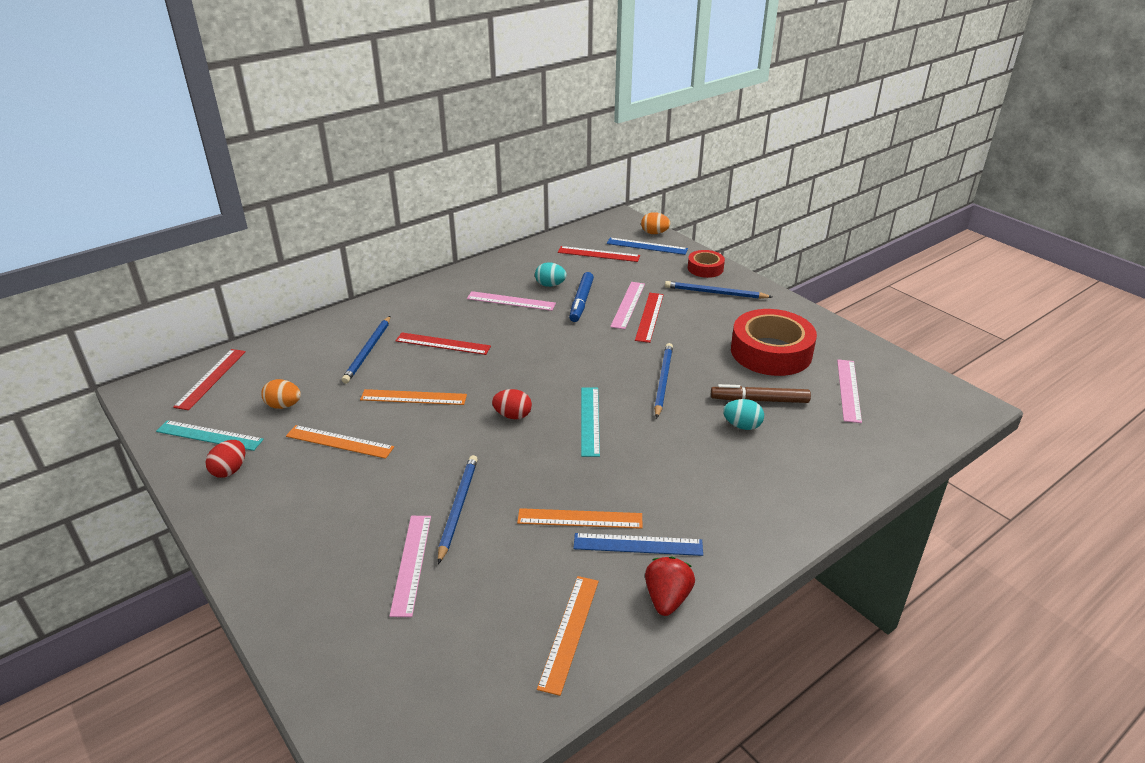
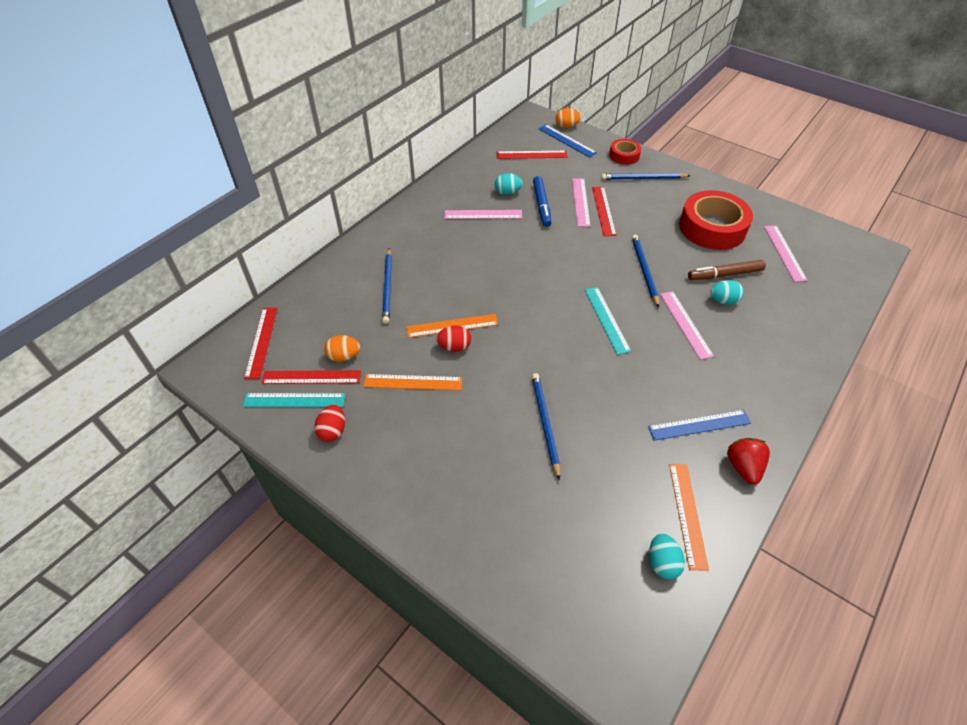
camera: 15 degrees left, 15 degrees up
(411, 563) = (536, 484): pink ruler -> pink ruler (685, 324)
(443, 344) = (448, 268): red ruler -> red ruler (311, 377)
(509, 675) = (662, 563): none -> turquoise egg
(512, 415) = (543, 327): red egg -> red egg (454, 347)
(580, 519) = (644, 412): orange ruler -> none
(647, 246) = (567, 140): blue ruler -> blue ruler turned 45 degrees clockwise

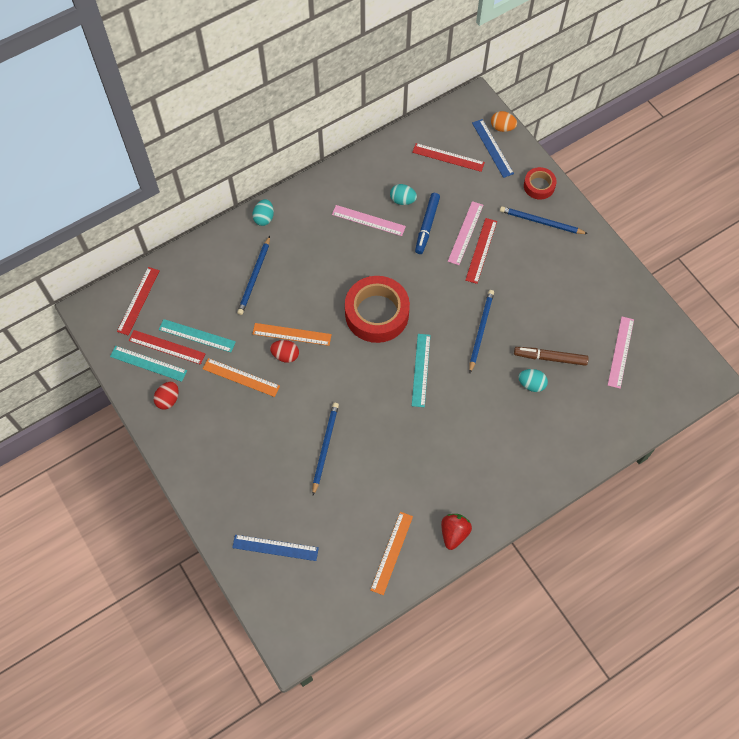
camera: 20 degrees right, 15 degrees up
(344, 356) = (197, 336): orange egg -> turquoise ruler
(662, 563) = (354, 579): turquoise egg -> turquoise egg (264, 218)
(685, 324) = (485, 396): pink ruler -> none
(699, 425) = (441, 488): blue ruler -> blue ruler (275, 547)
(712, 228) = (571, 302): red tape -> red tape (377, 313)

